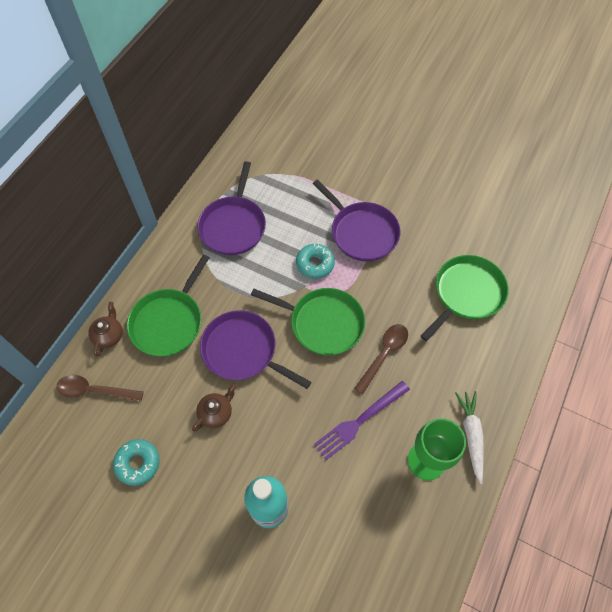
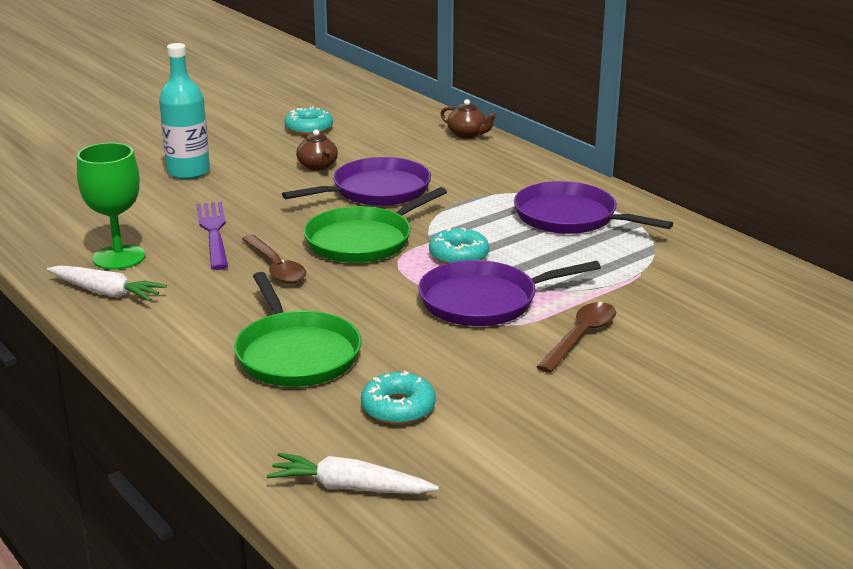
camera: 115 degrees right, 35 degrees down
(94, 390) = (408, 121): brown spoon -> brown spoon (581, 336)
(169, 322) = (455, 162): green pan -> none
(481, 229) = (398, 408): none -> turquoise donut
(546, 222) = (350, 487): none -> white carrot

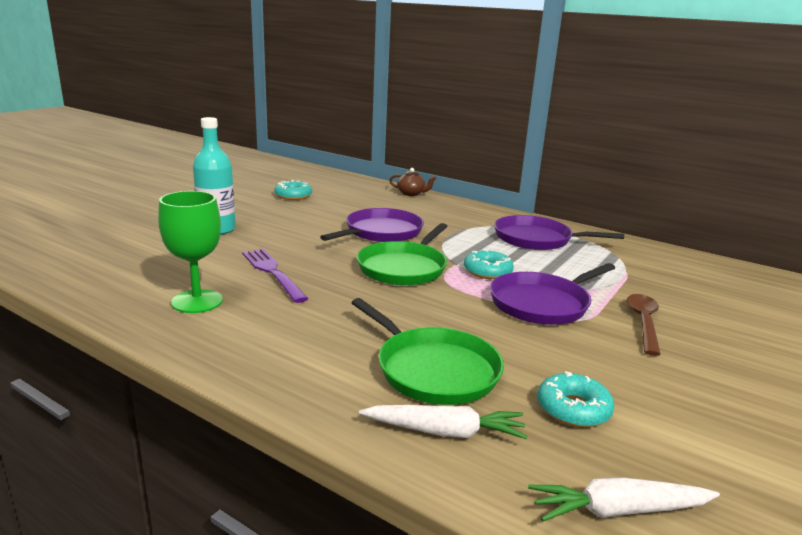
camera: 20 degrees left, 5 degrees down
(106, 292) = (204, 335): white carrot -> white carrot (445, 432)
(276, 267) = (350, 295): brown spoon -> none
(318, 166) = (321, 219): brown teapot -> none

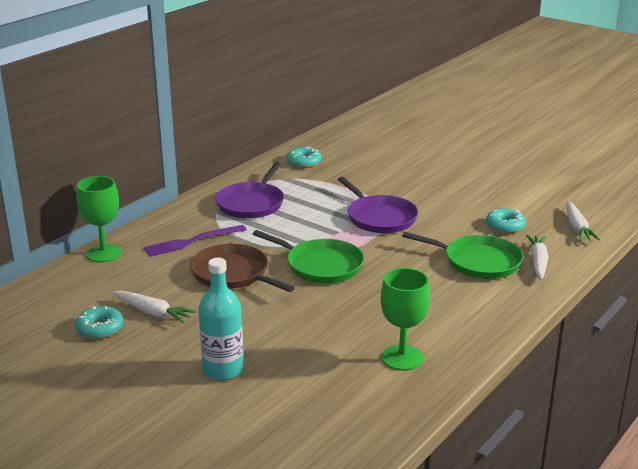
camera: 85 degrees left, 5 degrees up
(272, 272) = (337, 327): purple fork -> purple fork (191, 242)
(314, 208) = (153, 312): none -> white carrot
(381, 232) = (233, 274): purple pan -> brown pan
(411, 193) = (104, 253): brown teapot -> green goblet
(433, 370) = (478, 262): green pan -> green pan turned 60 degrees clockwise
(487, 271) = (325, 231): turquoise donut -> turquoise donut (304, 162)
(643, 322) = (401, 190): brown spoon -> none

